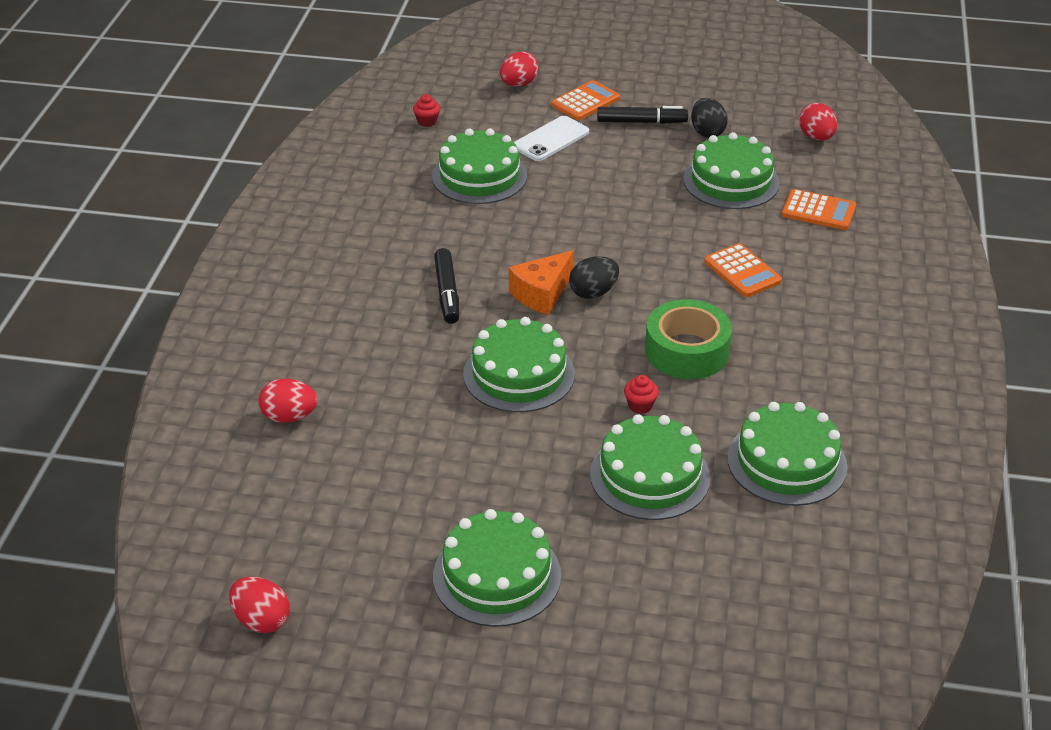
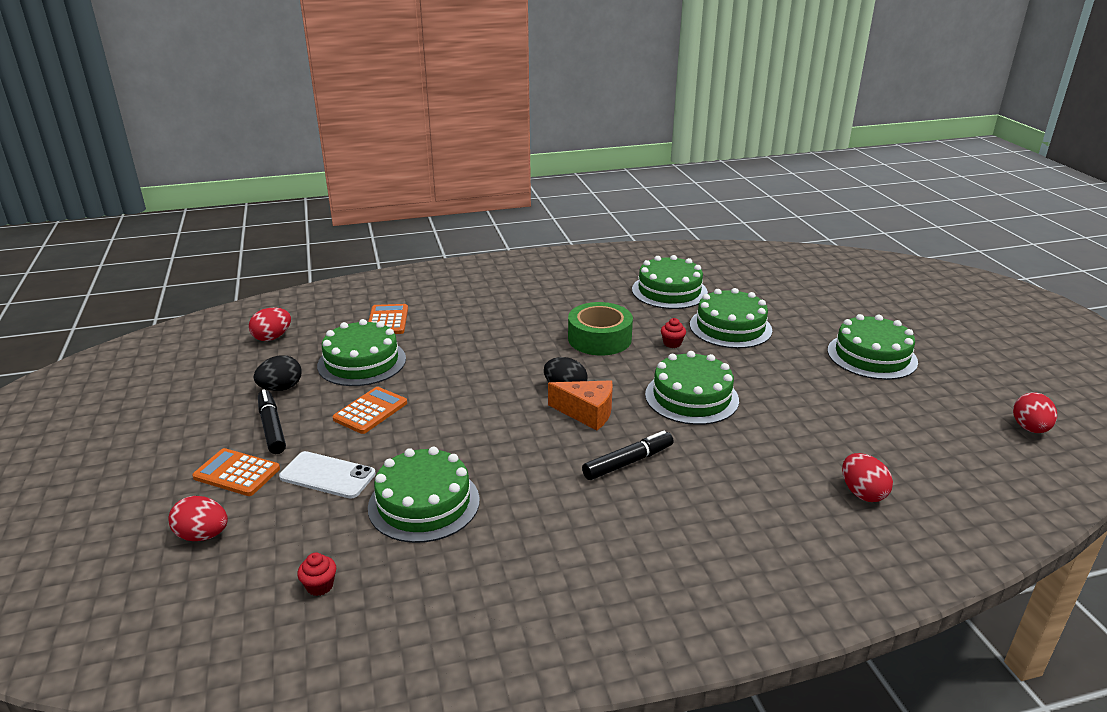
camera: 115 degrees left, 10 degrees down
(742, 271) = (488, 335): orange calculator -> orange calculator (370, 411)

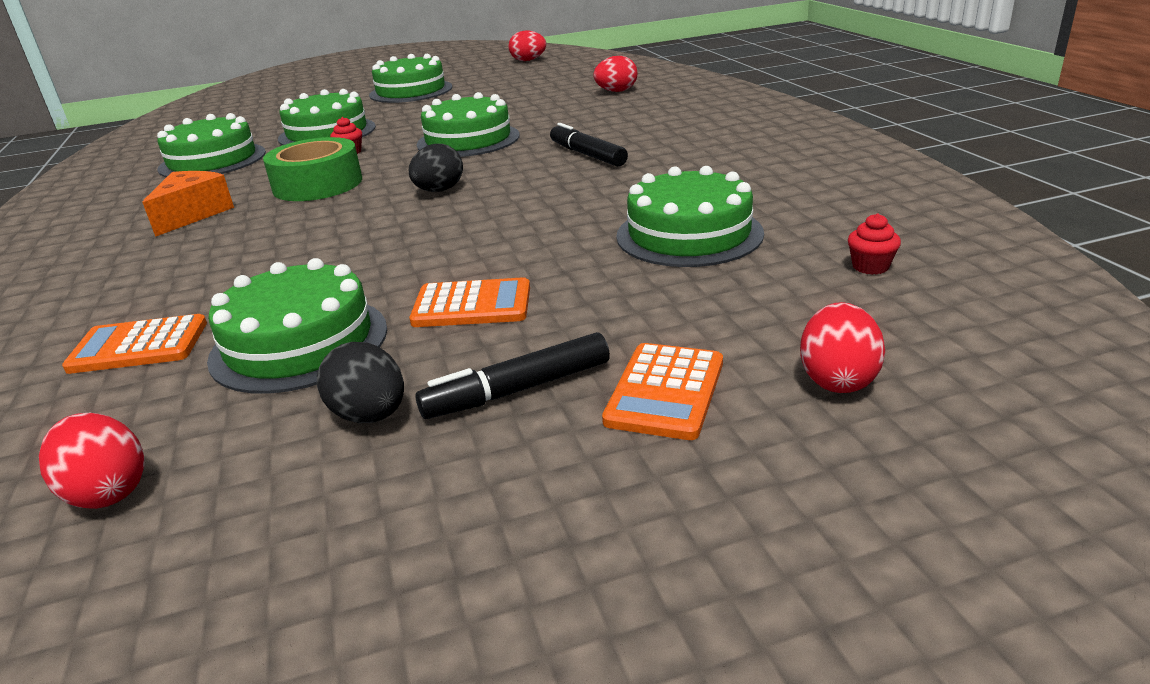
camera: 90 degrees left, 0 degrees up
(327, 475) = (649, 306): white phone -> none
(370, 411) = (472, 305): orange calculator -> orange calculator turned 150 degrees clockwise
(587, 413) = (493, 177): orange cheese -> orange cheese (193, 214)

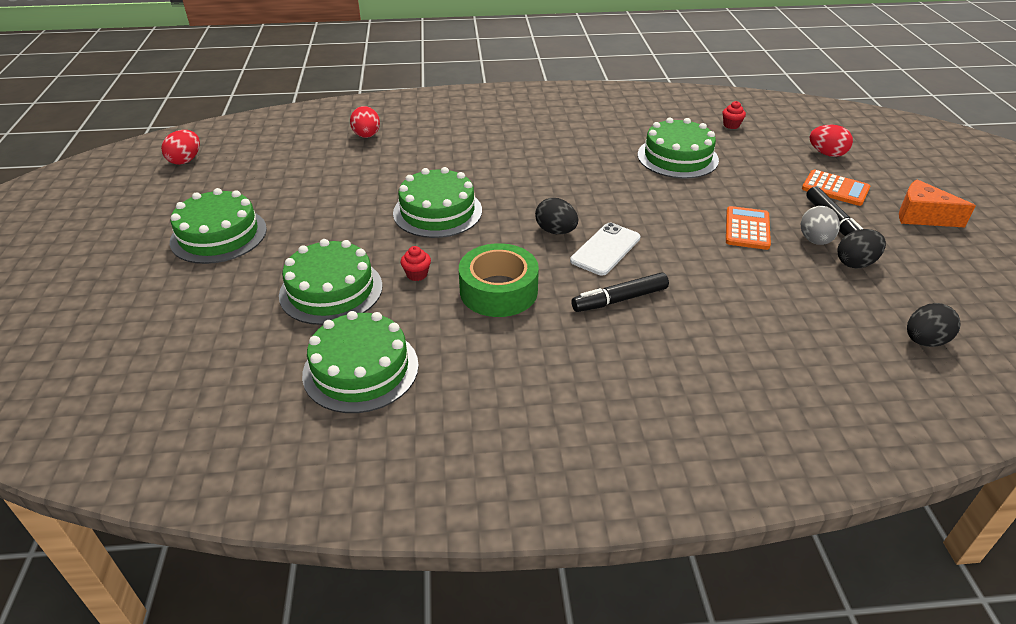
camera: 80 degrees left, 10 degrees up
(108, 491) = (924, 341): red egg -> black egg
(139, 346) = (779, 355): orange calculator -> none
(193, 214) = (533, 362): orange cheese -> orange cheese (921, 216)
(299, 343) = (783, 288): green cake -> none
(401, 219) = (605, 249): none -> white phone
(445, 370) = (815, 240): none -> grey egg
(587, 155) = (521, 168): black marker -> black marker (619, 299)

